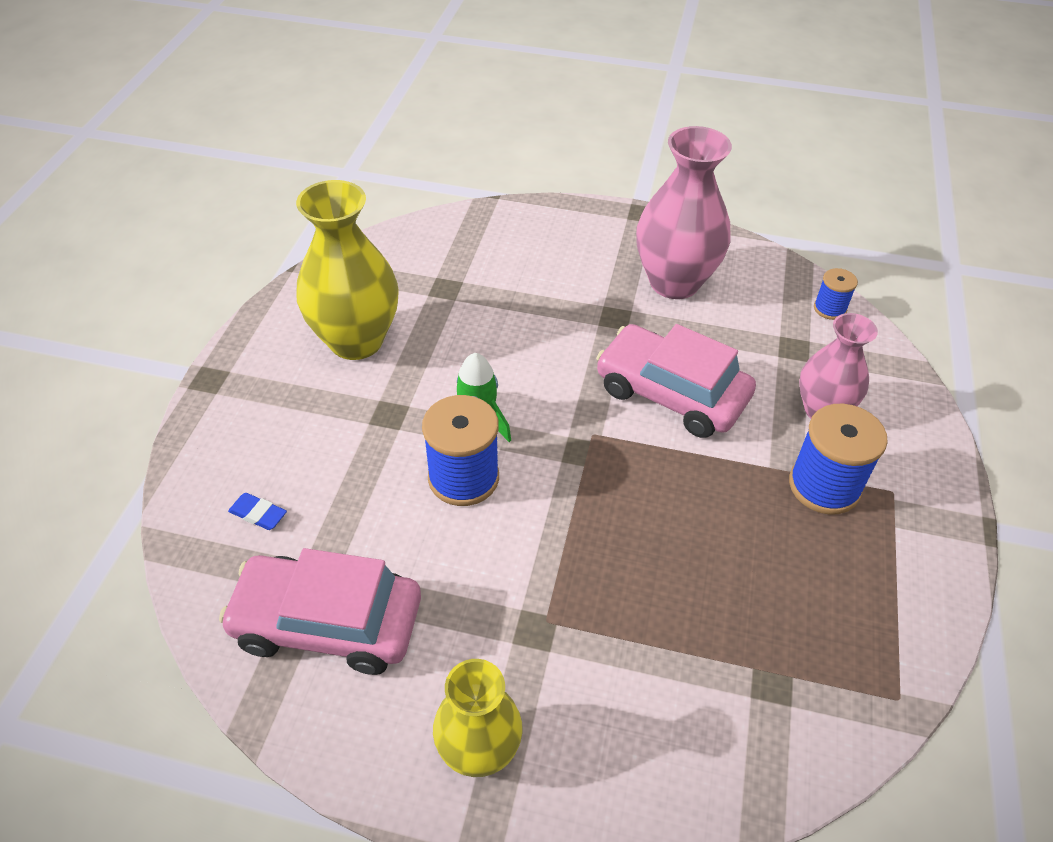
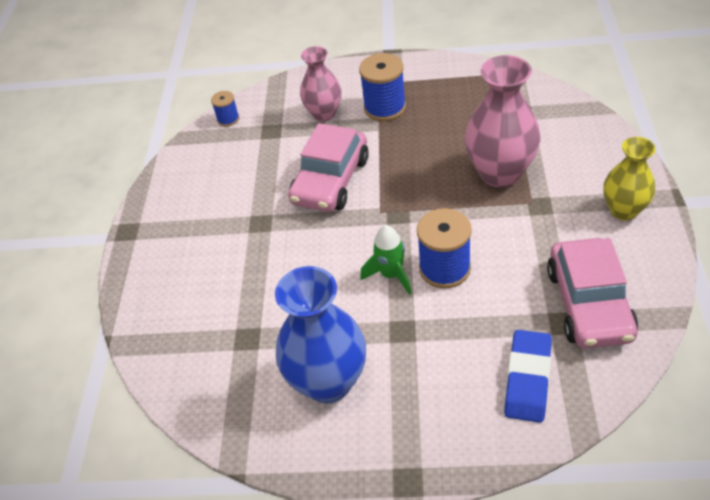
camera: 95 degrees left, 0 degrees up
(258, 514) = (528, 379): blue eraser -> blue eraser, size x2.03
(356, 341) = (328, 382): yellow vase -> blue vase
(674, 282) = (214, 197): pink vase -> pink vase (500, 173)

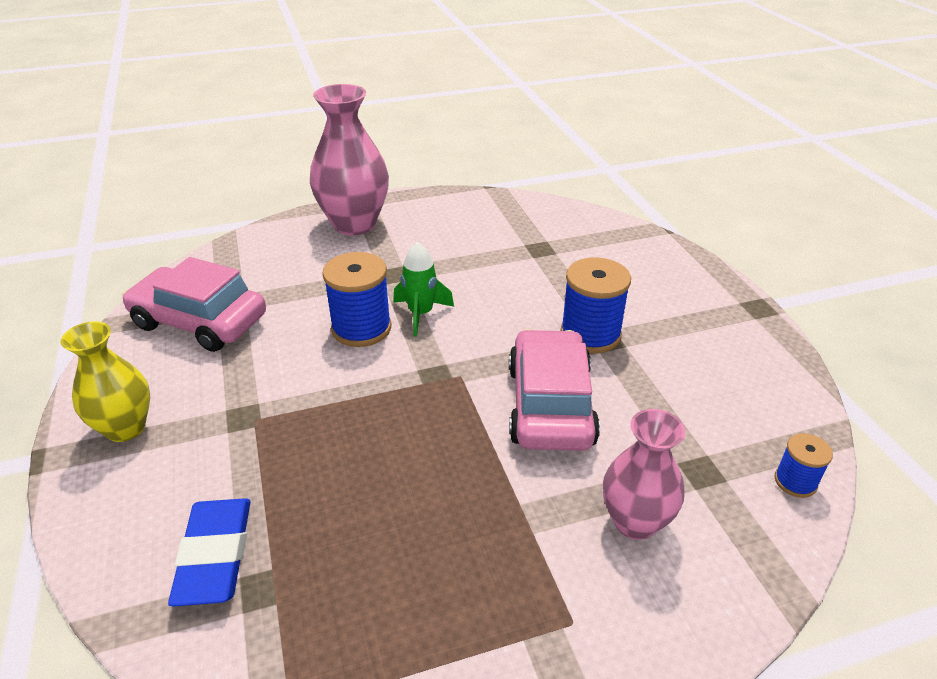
camera: 155 degrees right, 10 degrees down
(328, 382) = (447, 235): blue vase -> none
(384, 107) = (530, 556): blue spool -> blue spool (590, 334)
(500, 173) = (300, 456): pink vase -> pink vase (354, 224)
(528, 379) = (269, 261): blue eraser -> blue eraser (215, 555)
(589, 303) = (199, 321): pink car -> pink car turned 45 degrees counterclockwise

